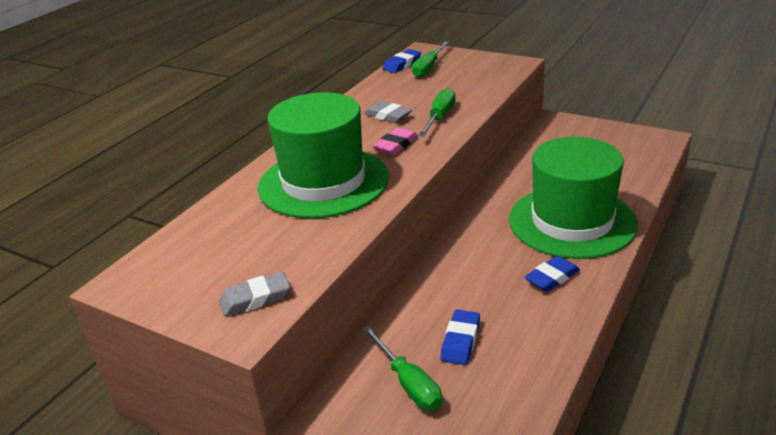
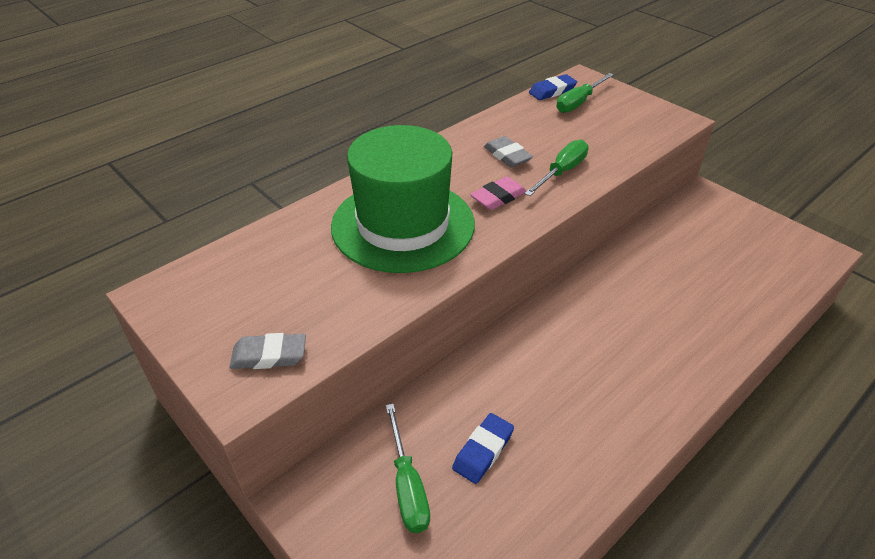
camera: 15 degrees right, 10 degrees up
(552, 277) = (616, 401): blue eraser -> none
(572, 221) = (669, 334): green hat -> none

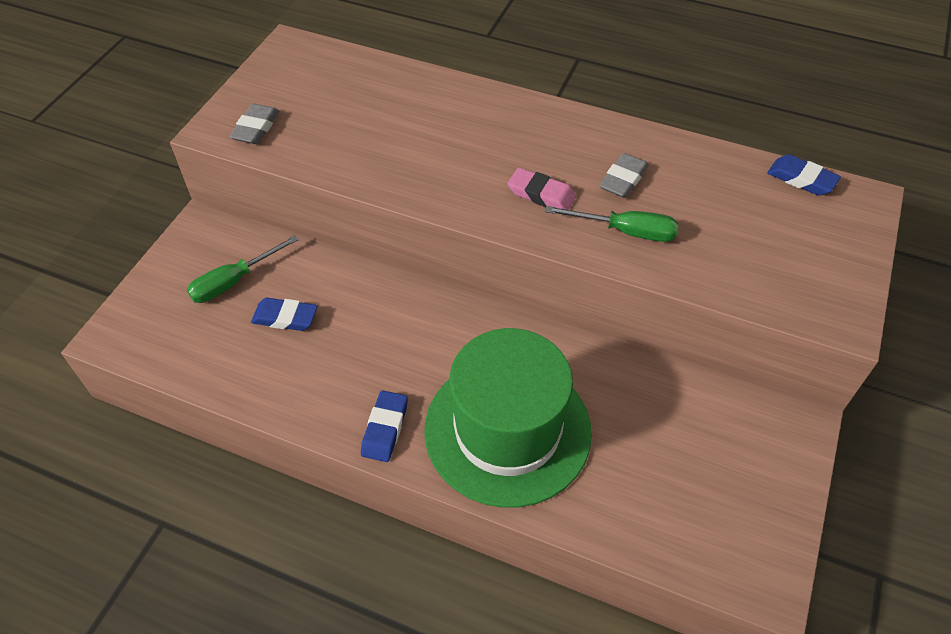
camera: 65 degrees right, 10 degrees up
(269, 355) = (256, 128): grey eraser -> grey eraser turned 45 degrees clockwise
(403, 224) = (453, 143): green hat -> green hat (507, 430)
(578, 102) = (795, 210): green screwdriver -> none
(648, 409) = (385, 429): none -> blue eraser

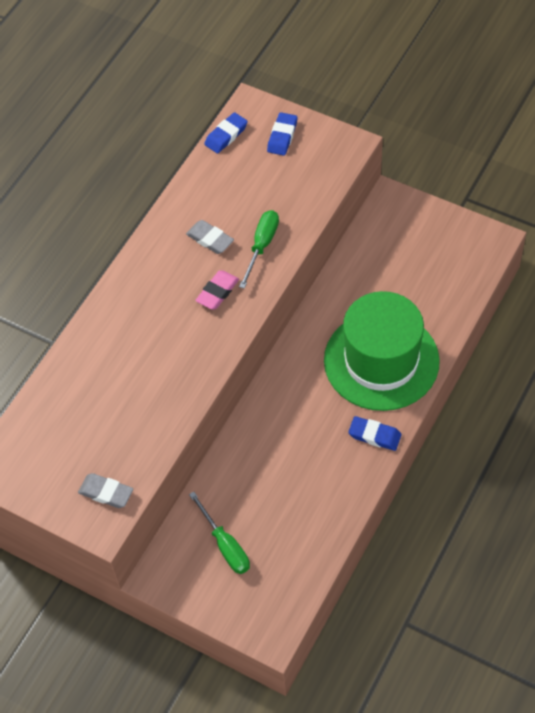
camera: 80 degrees left, 5 degrees up
(285, 318) = (268, 504): blue eraser -> blue eraser (282, 136)

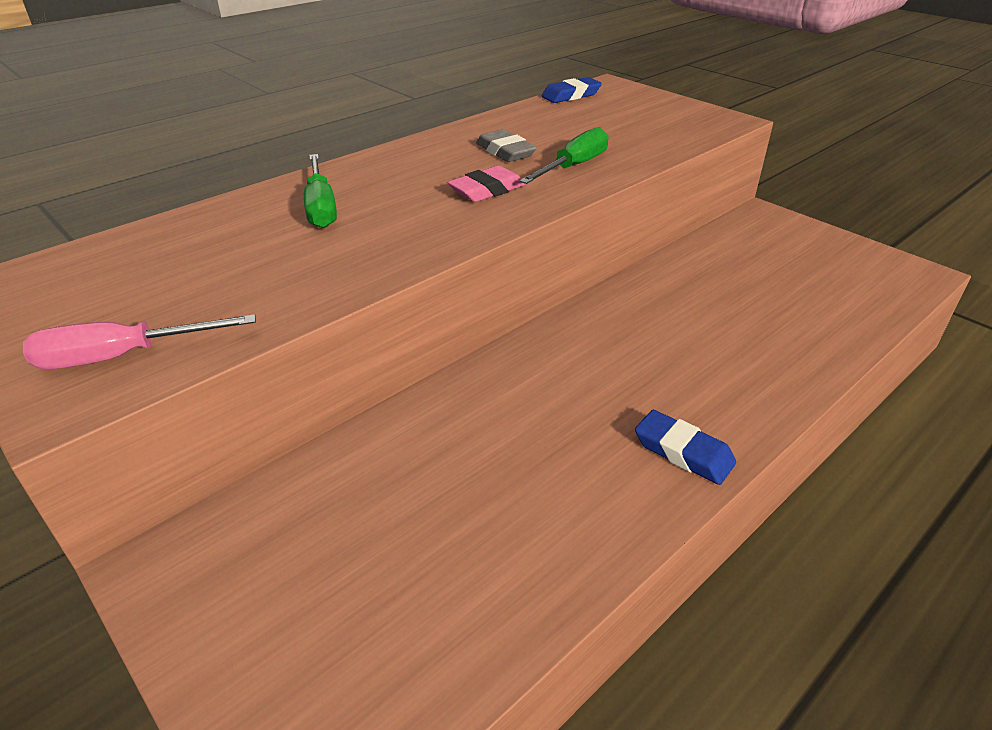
camera: 15 degrees right, 20 degrees down
(106, 493) = (122, 356): grey eraser -> pink screwdriver
(225, 545) = (321, 551): green screwdriver -> green screwdriver (321, 207)
(282, 136) = (640, 104): blue eraser -> none
(381, 361) = (718, 359): green hat -> none

